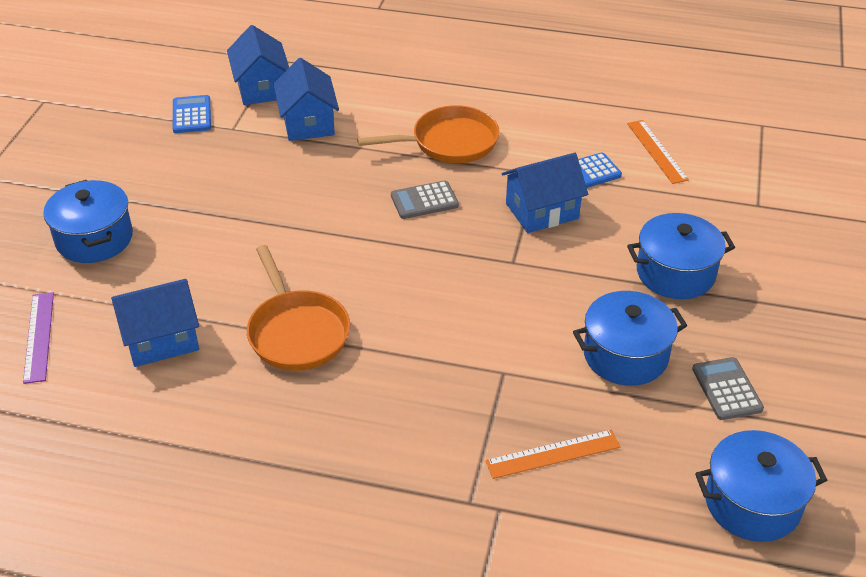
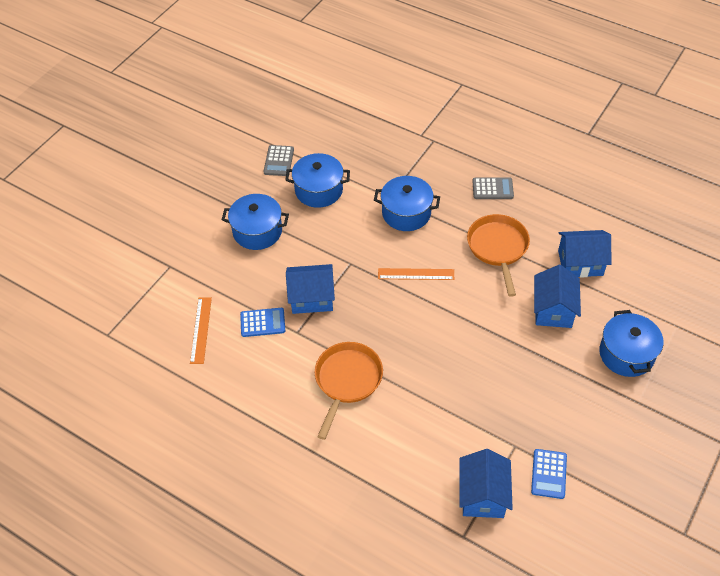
camera: 160 degrees left, 10 degrees up
(39, 336) = (656, 283): purple ruler -> none
(308, 123) = (451, 435): blue house -> blue house (553, 309)
(424, 201) = (387, 328): grey calculator -> grey calculator (492, 189)
(449, 142) = (347, 381): orange pan -> orange pan turned 105 degrees clockwise
(553, 454) = (384, 151): orange ruler -> orange ruler (416, 274)
(752, 503) = (305, 112): blue pot -> blue pot (406, 213)

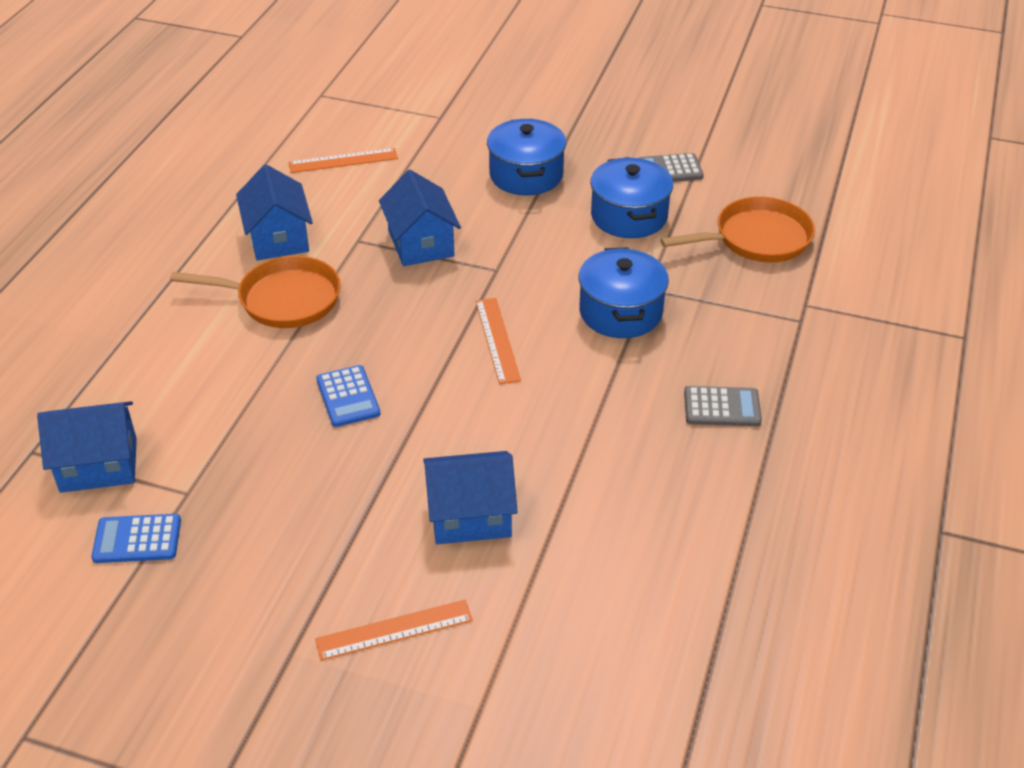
camera: 75 degrees right, 10 degrees down
(262, 322) = (367, 208): blue calculator -> blue calculator (348, 397)
(492, 189) = (722, 407): grey calculator -> grey calculator turned 75 degrees counterclockwise
(498, 248) = (585, 429): orange pan -> orange pan (756, 239)
(580, 263) = (590, 545): blue house -> blue house (278, 238)
(626, 354) = (394, 629): blue pot -> orange ruler

